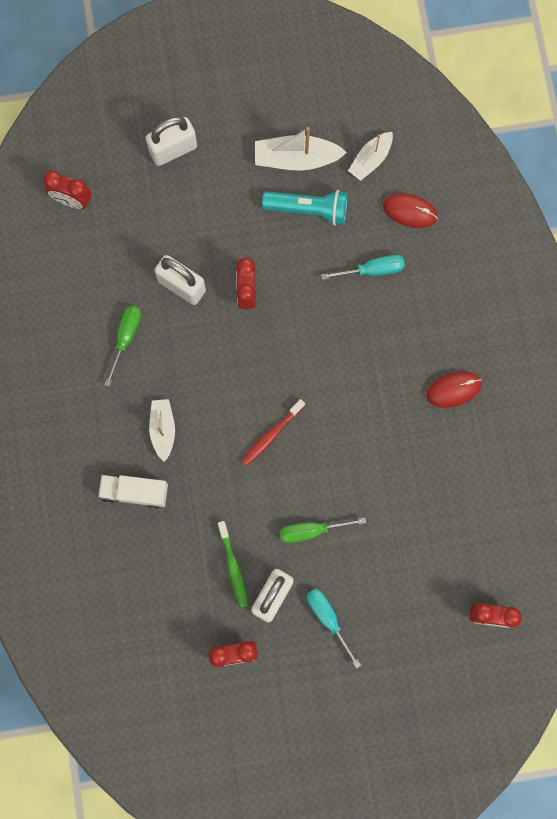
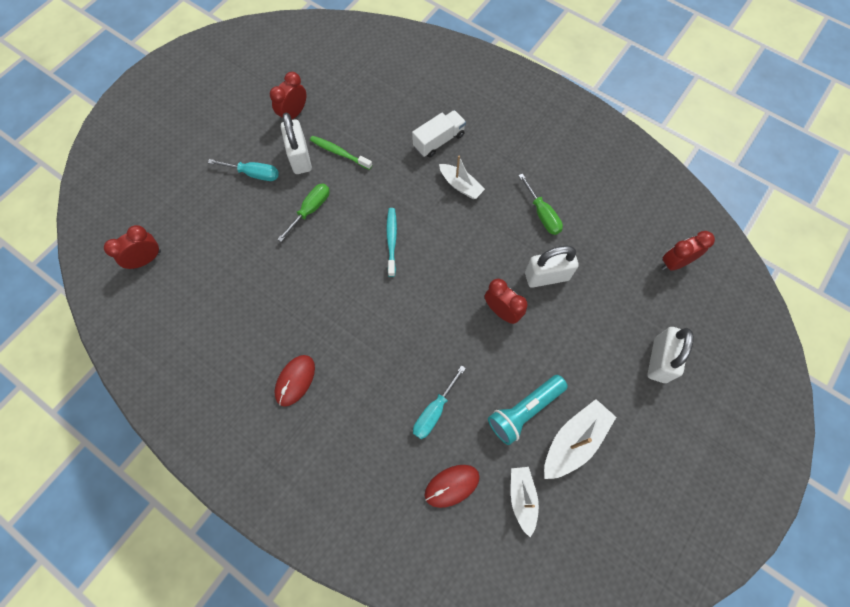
camera: 135 degrees right, 10 degrees down
(271, 435) = (391, 240): red toothbrush -> turquoise toothbrush

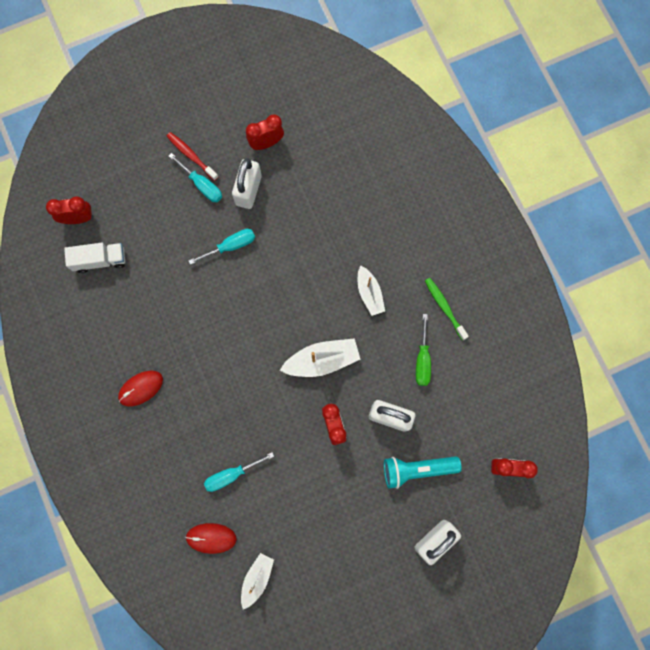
camera: 30 degrees right, 10 degrees up
(230, 155) = (191, 155): none -> red toothbrush
(310, 210) = (230, 246): green screwdriver -> turquoise screwdriver
(339, 153) = (284, 204): green toothbrush -> green toothbrush (444, 307)
(391, 240) = (281, 312): turquoise toothbrush -> none
(438, 141) = (376, 239): white truck -> white truck (100, 260)
(524, 411) = (300, 515): turquoise flashlight -> turquoise flashlight (417, 469)
(574, 441) = (323, 561): white boat -> white boat (322, 360)

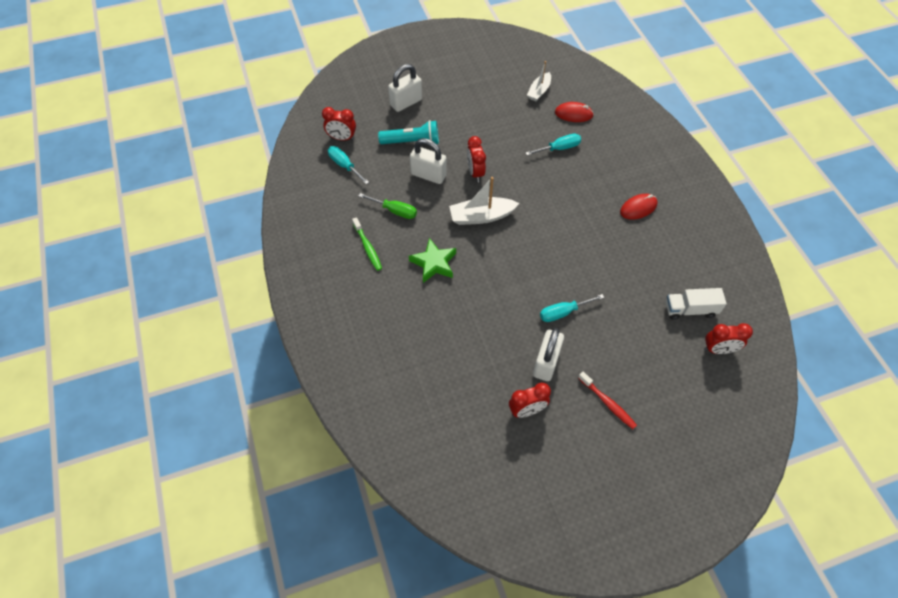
camera: 175 degrees left, 20 degrees down
(202, 185) = (594, 372): turquoise screwdriver -> turquoise screwdriver (344, 166)
(369, 293) = (434, 263): white boat -> green star
(422, 359) = (394, 211): green screwdriver -> green screwdriver turned 105 degrees clockwise

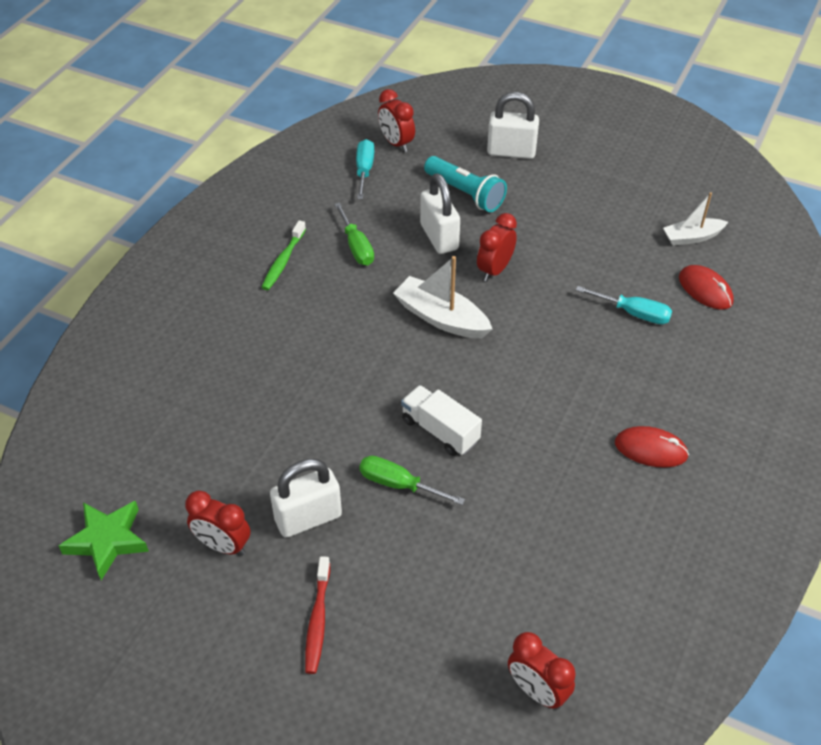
camera: 45 degrees right, 10 degrees down
(434, 263) = (327, 325): green star -> green star (107, 541)
(563, 312) = (399, 484): turquoise screwdriver -> green screwdriver
(690, 310) = (562, 614): white truck -> white truck (440, 431)

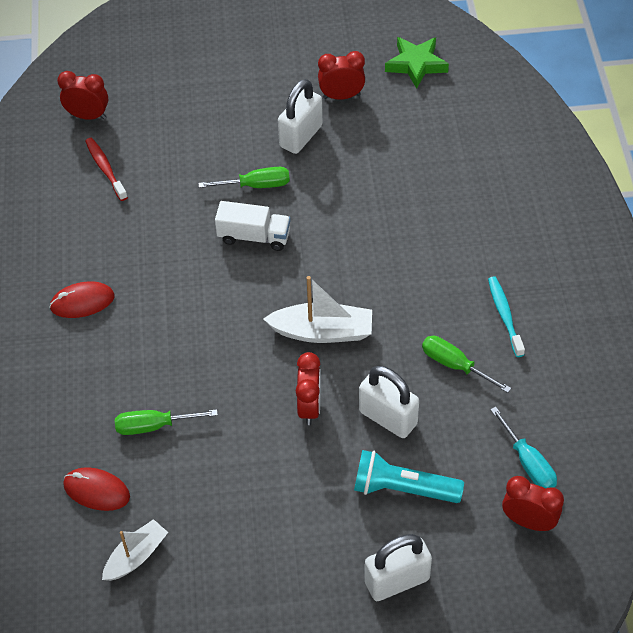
camera: 150 degrees right, 5 degrees up
(283, 261) = (504, 315): green toothbrush -> turquoise toothbrush
(317, 620) = (246, 88): red toothbrush -> red toothbrush (105, 169)
(633, 313) = (154, 426): turquoise screwdriver -> green screwdriver

